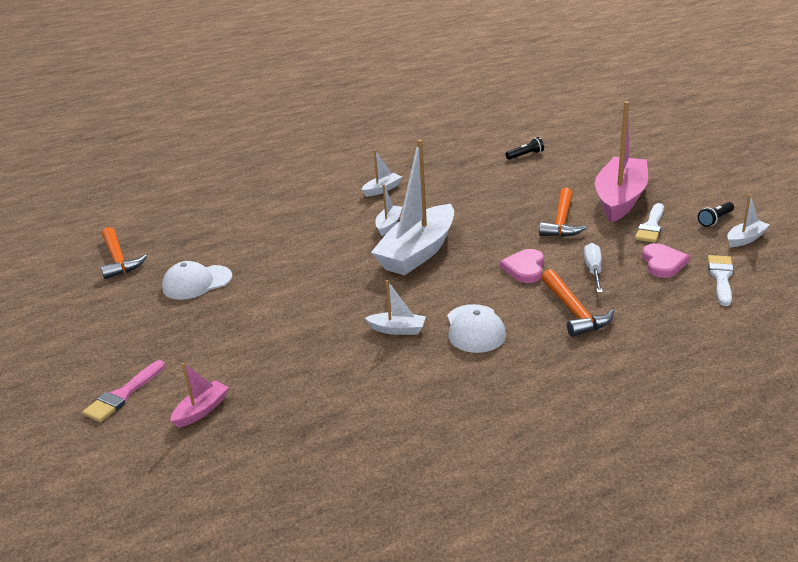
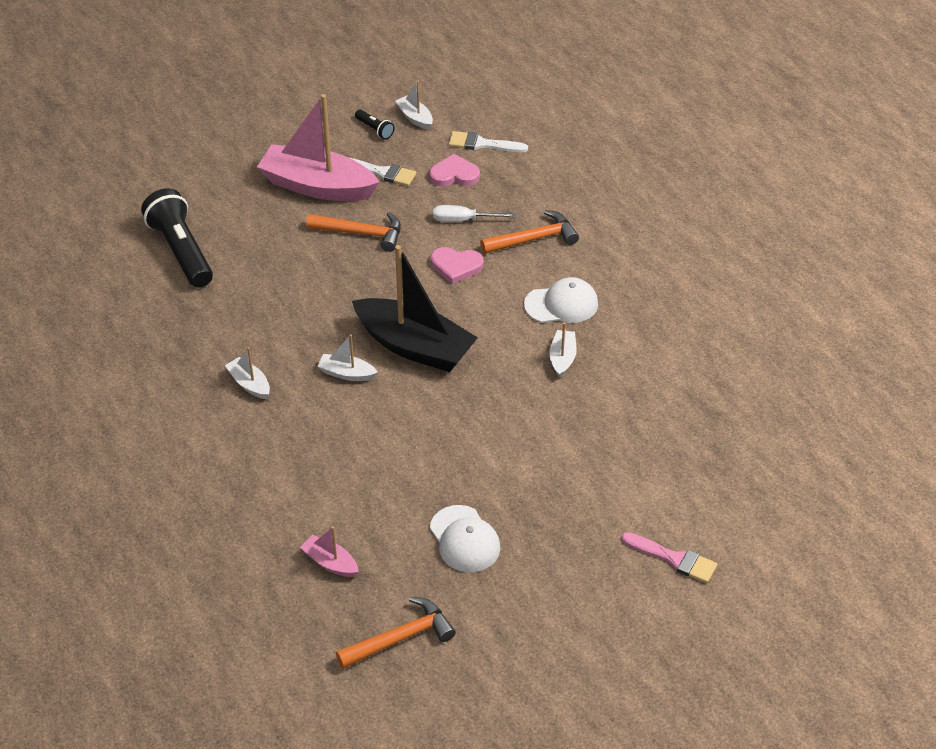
camera: 95 degrees left, 15 degrees up
(201, 410) = (692, 490): pink boat -> pink boat (330, 562)
(418, 252) = (414, 346): white boat -> black boat
(525, 155) = (181, 251): black flashlight -> black flashlight, size x2.26

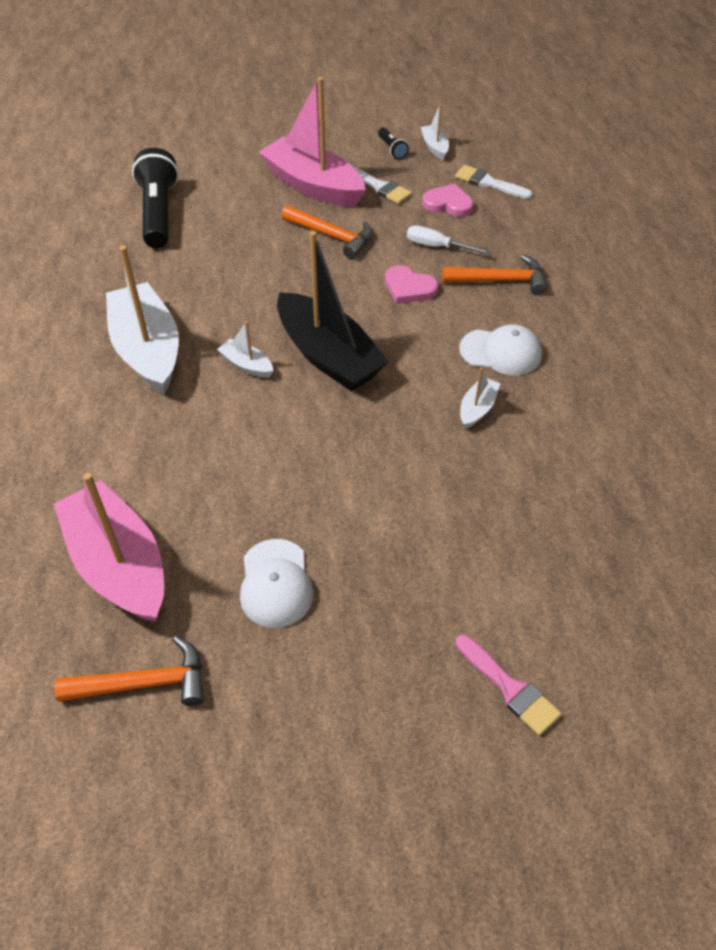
camera: 20 degrees right, 5 degrees up
(249, 384) = (148, 350): white boat -> white boat, size x2.27
(330, 562) = (119, 565): pink boat -> pink boat, size x2.27

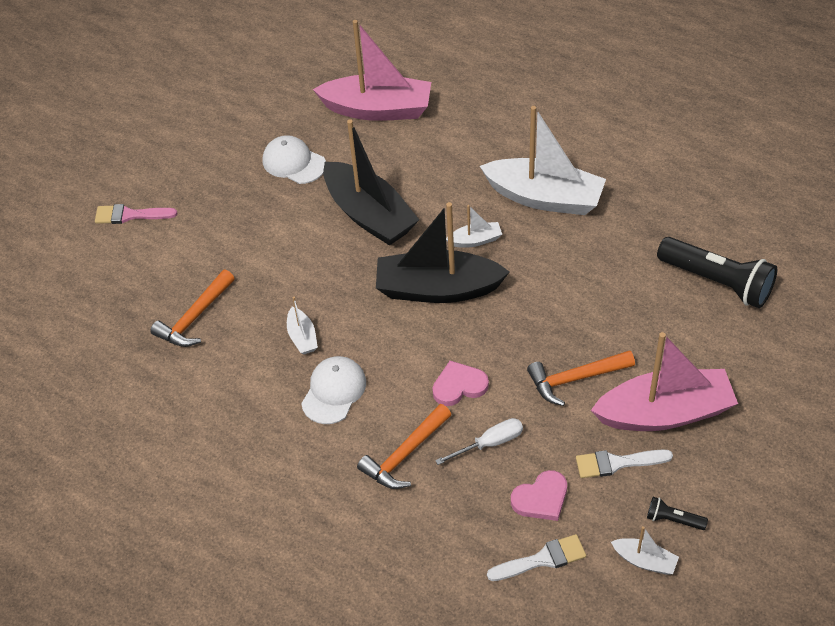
camera: 135 degrees right, 0 degrees up
(144, 683) = (297, 89): orange hammer -> orange hammer (195, 318)
(289, 460) = (369, 215): none -> black boat
(501, 352) = (334, 391): white cap -> white cap turned 150 degrees clockwise

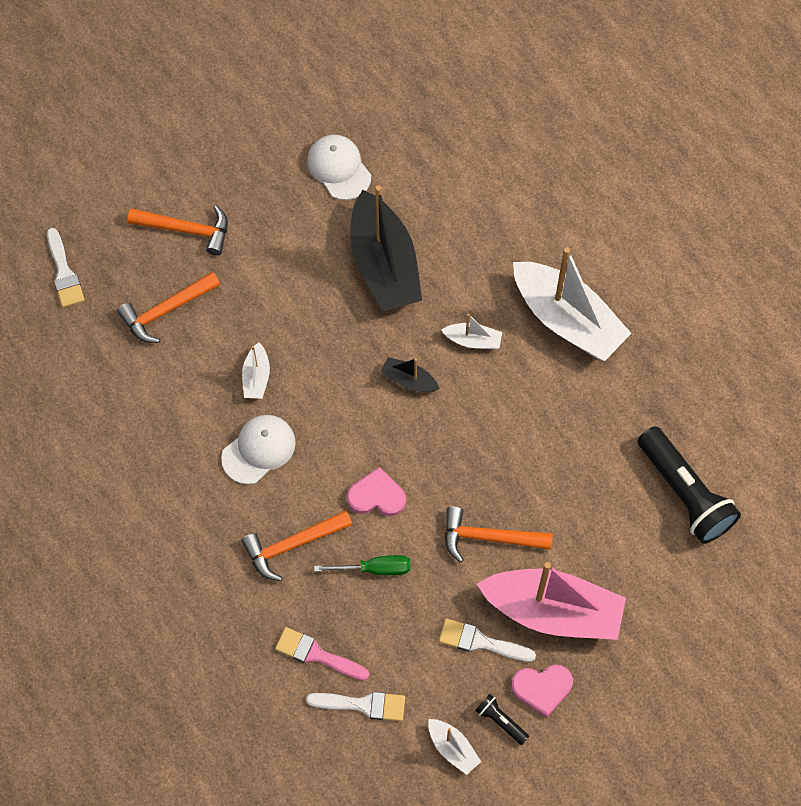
camera: 20 degrees right, 15 degrees up
(86, 323) = (64, 273): none -> white brush
(130, 215) = (154, 163): pink brush -> pink brush (317, 654)
(183, 252) = (187, 230): none -> orange hammer
(378, 109) = (453, 137): pink boat -> none
(437, 289) = (409, 380): black boat -> black boat, size x0.44
(489, 443) = (374, 569): white screwdriver -> green screwdriver
(541, 498) = (392, 645): pink heart -> pink heart (542, 688)

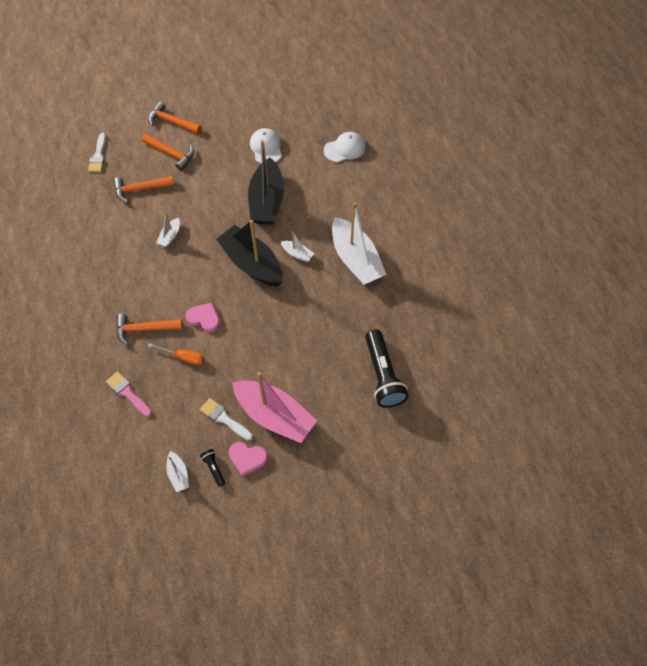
camera: 20 degrees right, 5 degrees down
(259, 450) = (152, 273): white cap -> white cap (344, 149)
(363, 705) = (139, 430): white brush -> none
(374, 569) = (183, 357): green screwdriver -> orange screwdriver
(409, 380) = (252, 263): black boat -> black boat, size x2.27
(488, 538) = (256, 362): orange hammer -> orange hammer (172, 122)

